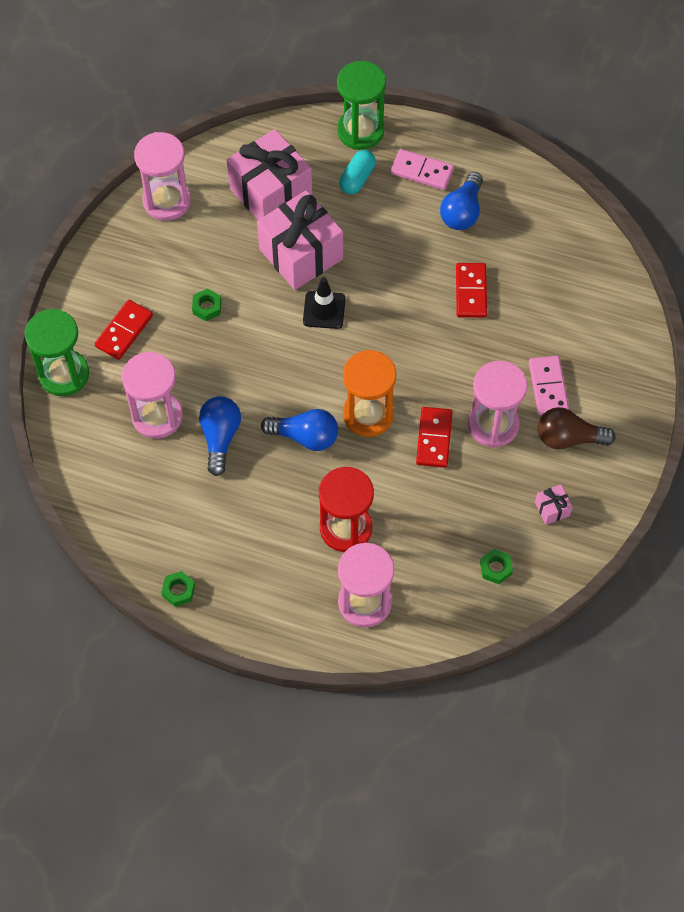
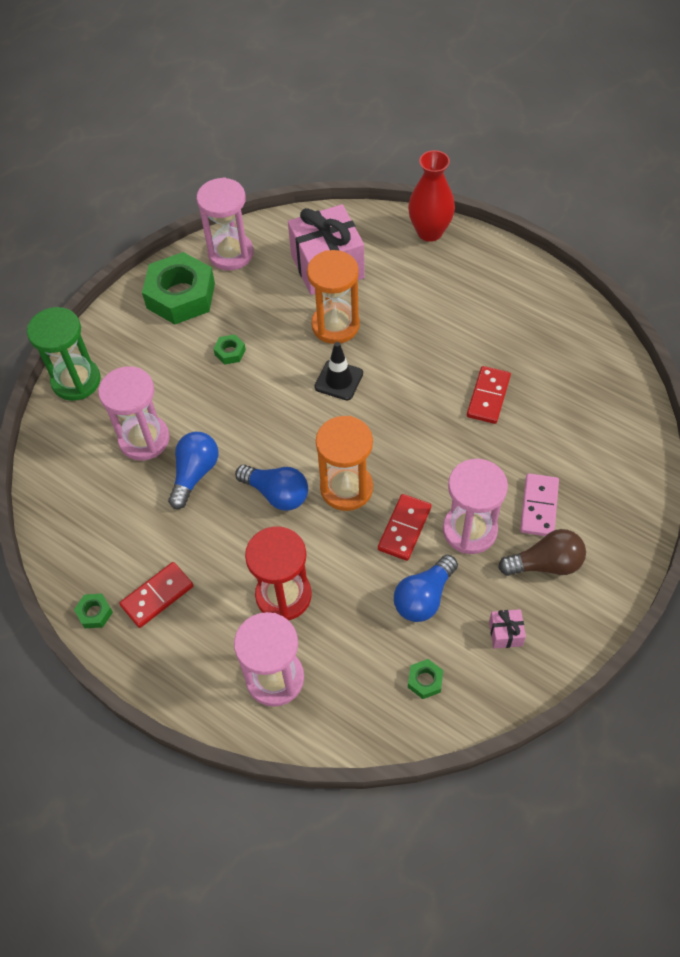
camera: 20 degrees right, 5 degrees down
(124, 331) = (146, 356): red domino -> red domino (157, 596)
(133, 259) = (181, 296): none -> green nut
(301, 254) = (335, 325): pink gift -> orange hourglass
(357, 178) = (412, 271): turquoise capsule -> none
(360, 131) = (429, 232): green hourglass -> red vase
(422, 171) = (476, 278): pink domino -> none
(462, 211) = (503, 322): blue light bulb -> blue light bulb (424, 597)
(569, 438) = (545, 564): brown light bulb -> brown light bulb turned 150 degrees clockwise

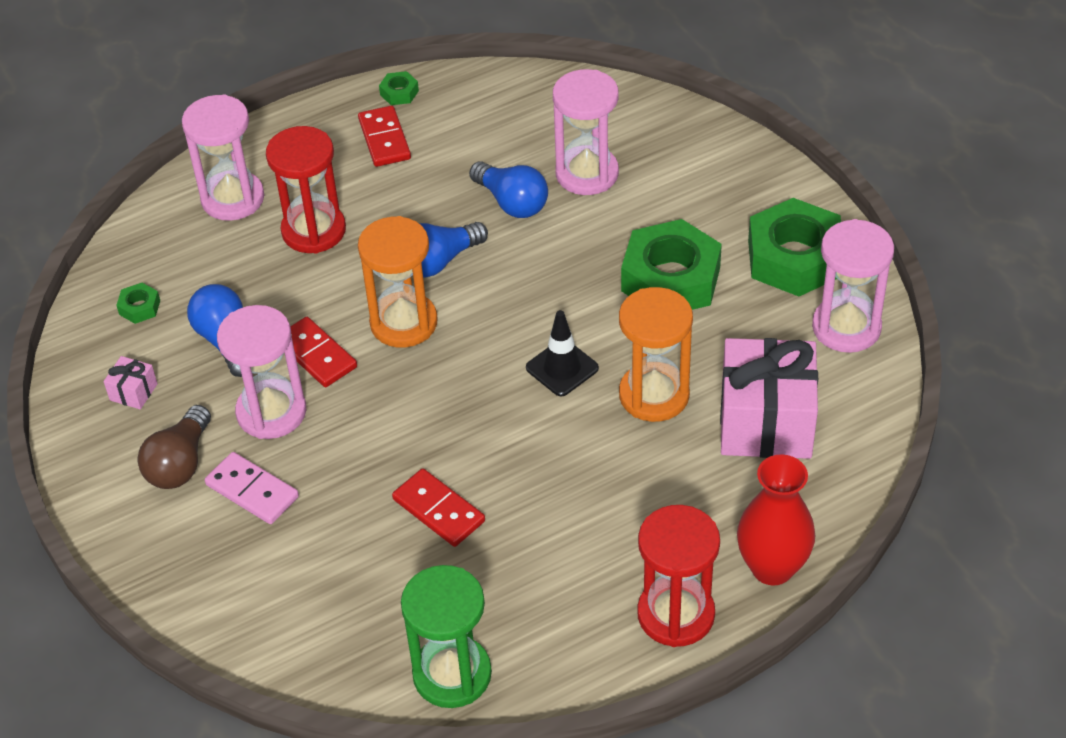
camera: 115 degrees right, 10 degrees down
(76, 381) = (708, 137): green hourglass -> green hourglass (452, 674)
(230, 352) = (671, 279): green nut -> green nut, size x2.42
(486, 261) = (676, 614): none -> red hourglass

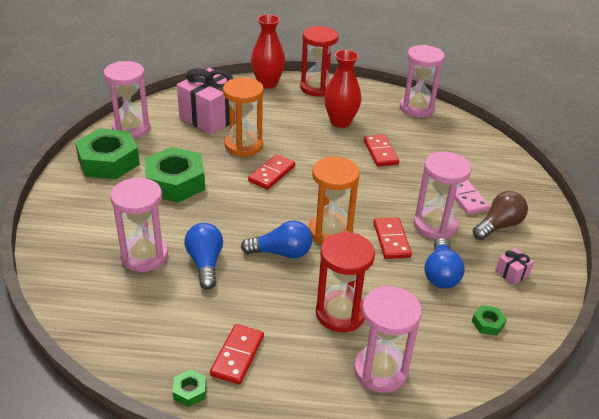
camera: 150 degrees left, 10 degrees down
(452, 674) = (416, 108): green hourglass -> pink hourglass
(557, 544) = (340, 122): none -> red vase
(562, 368) = (271, 174): black traffic cone -> red domino

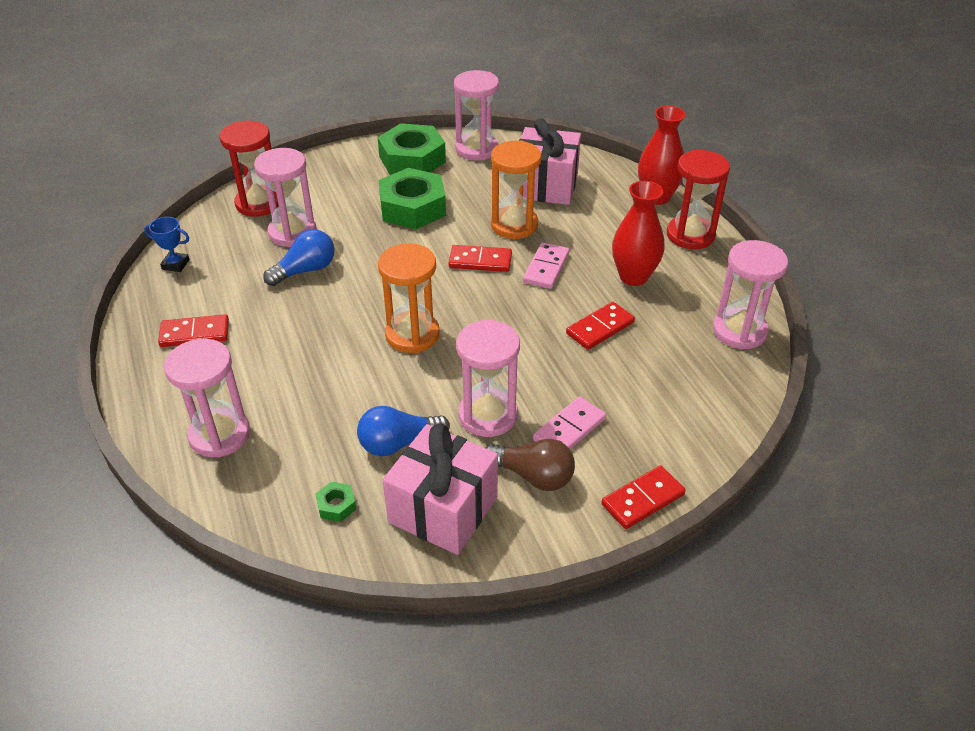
camera: 65 degrees right, 5 degrees up
(120, 345) = (175, 264): none -> blue trophy
(190, 391) = (141, 321): green nut -> none
(281, 253) = (353, 312): blue light bulb -> none
(303, 150) = (546, 268): none -> pink domino
(340, 313) = (286, 382): red hourglass -> red hourglass (258, 203)
(391, 240) = (432, 386): red domino -> red domino (642, 499)
(512, 273) = (443, 509): pink gift -> pink gift, size x2.44

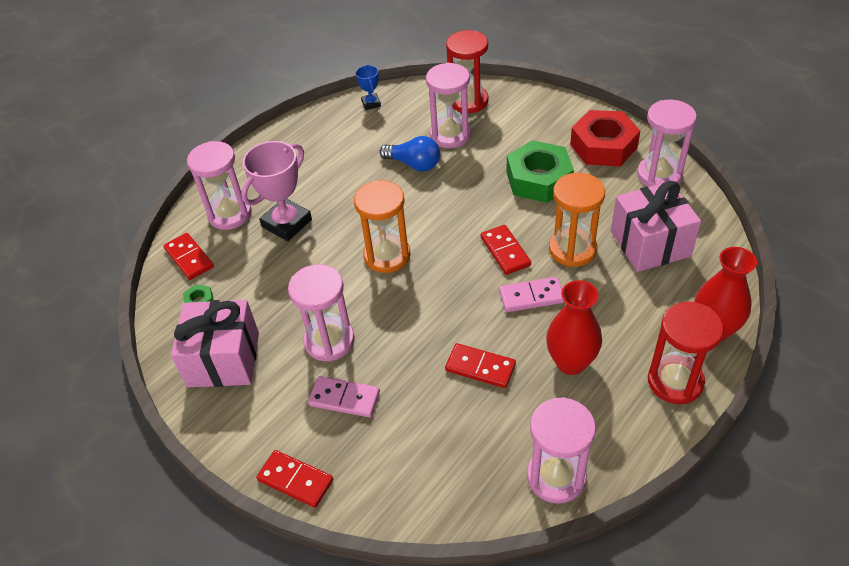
camera: 65 degrees right, 5 degrees up
(195, 333) = (312, 151): red domino -> red domino (189, 258)
(288, 391) = (286, 223): none -> pink trophy
(398, 443) = (272, 304): blue light bulb -> none
(412, 159) = (603, 146): green nut -> red nut
(533, 476) = (282, 397): brown light bulb -> none

